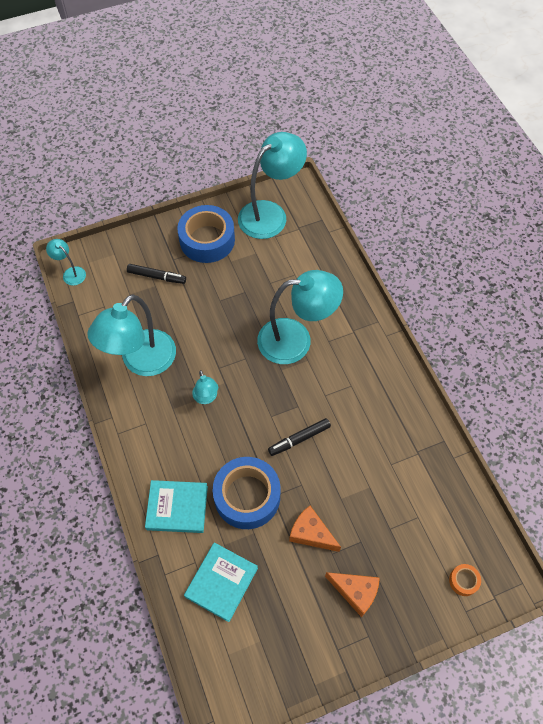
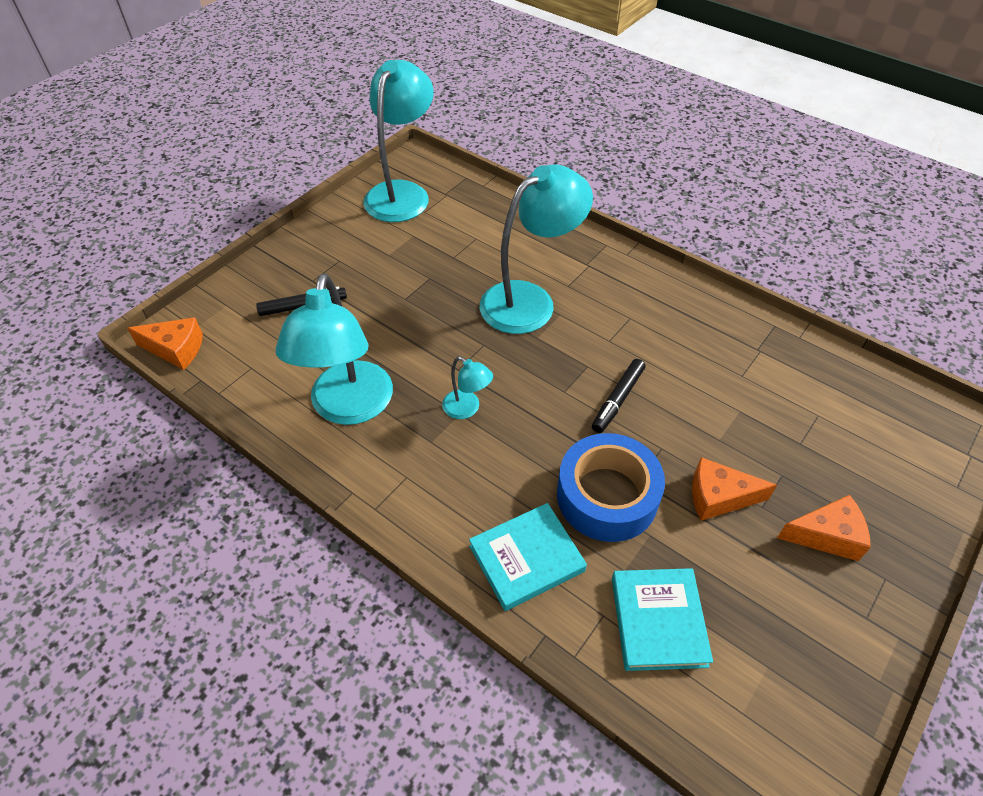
camera: 30 degrees left, 10 degrees down
(71, 273) = (176, 349): turquoise lamp -> orange cheese
(207, 240) = (342, 245): blue tape -> none
(463, 581) = (925, 455): orange tape -> none

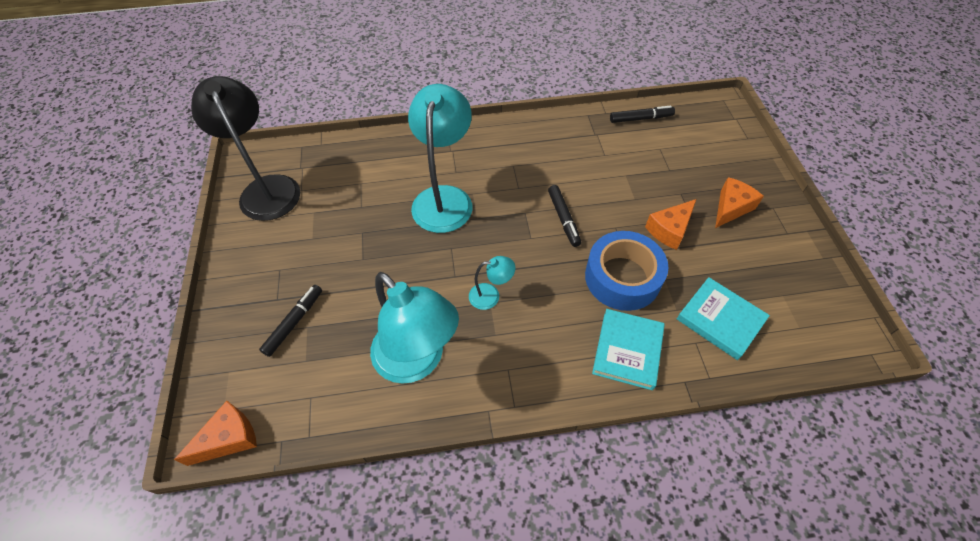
camera: 45 degrees left, 5 degrees up
(402, 193) = (267, 188): turquoise lamp -> black lamp
(835, 370) = (640, 118): none -> black marker

